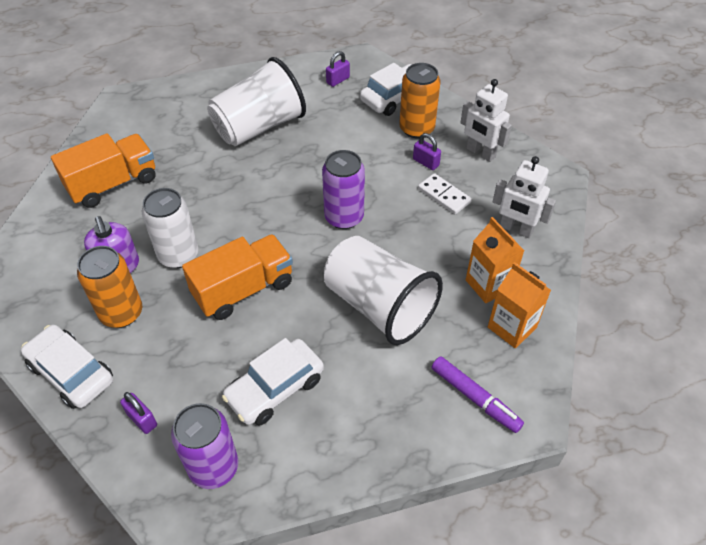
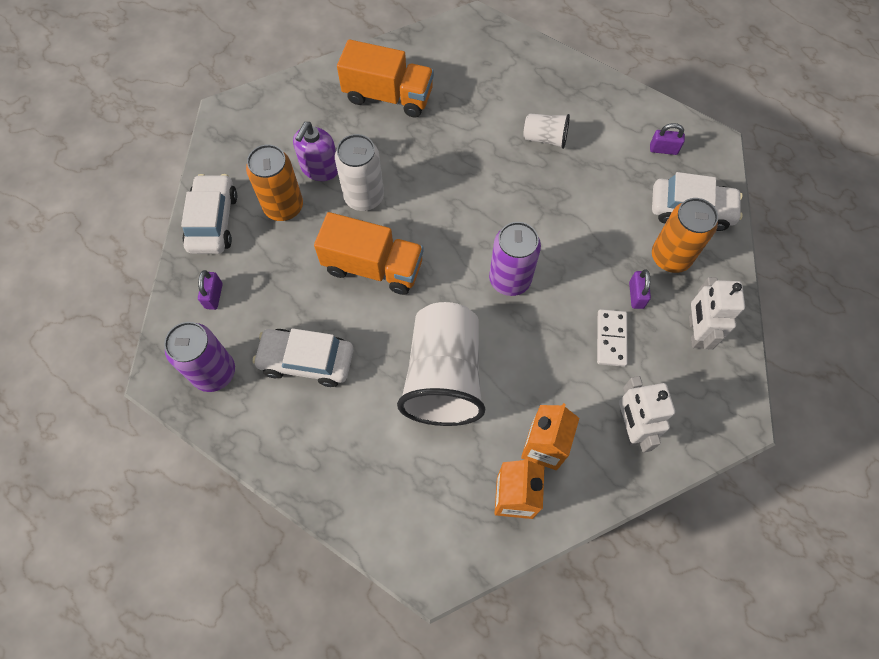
camera: 50 degrees right, 15 degrees up
(259, 127) = (545, 138): white cup -> white cup, size x0.47
(475, 398) = (418, 515): purple marker -> none

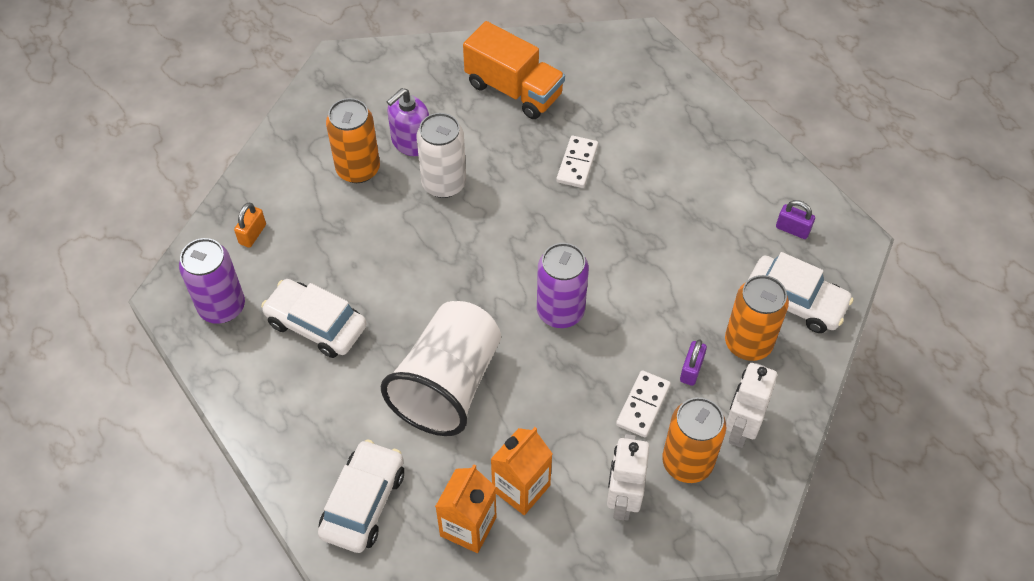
camera: 20 degrees right, 10 degrees down
(213, 221) = (282, 162): white car -> white car (363, 502)
(214, 296) = (252, 234): purple padlock -> orange padlock
(373, 267) = (423, 255): orange truck -> none
(468, 145) = (577, 164): none -> white domino
(545, 138) = (664, 180): white cup -> none
(667, 376) = (687, 462): none -> orange can

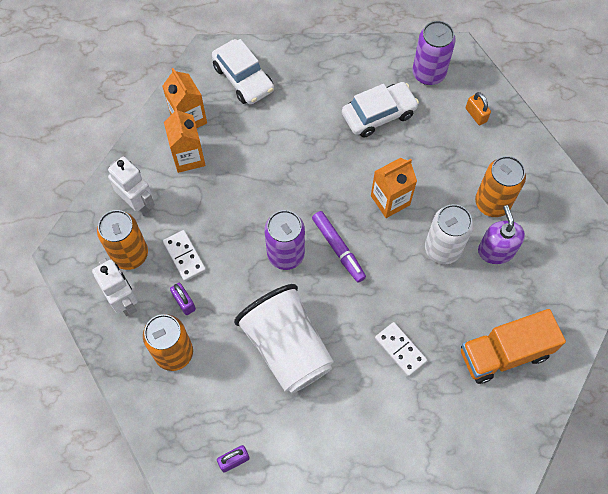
camera: 125 degrees right, 10 degrees up
(422, 255) = (390, 200): none -> orange carton
(448, 384) = (283, 160): white cup -> white cup (287, 347)
(515, 269) = (338, 249): none -> purple marker
(795, 301) = (179, 411): white car -> none

